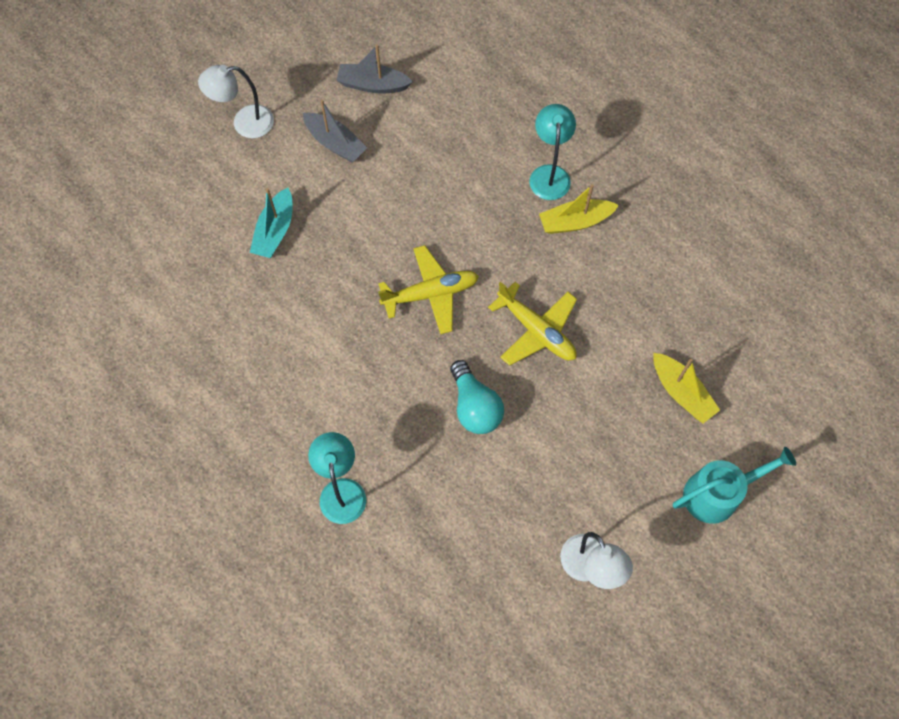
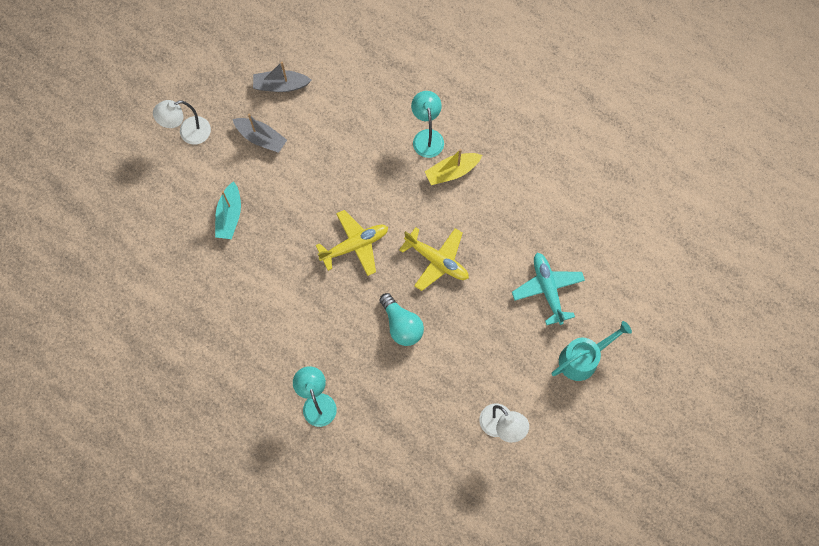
camera: 10 degrees left, 5 degrees up
(681, 392) = (547, 289): yellow boat -> turquoise plane

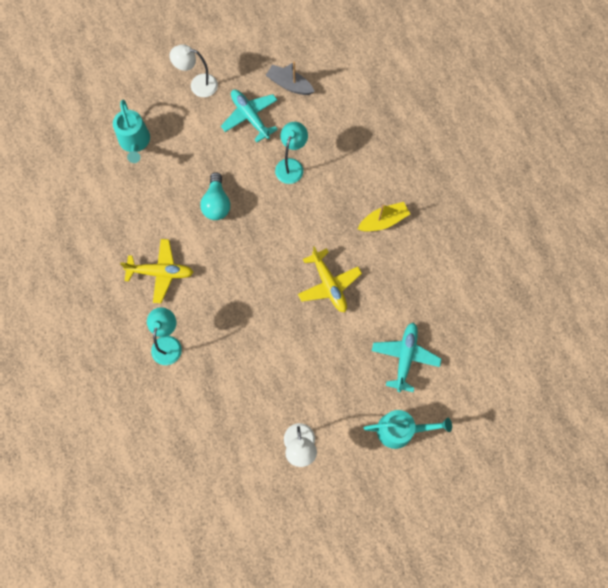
camera: 30 degrees right, 0 degrees up
(160, 224) = (135, 142): none -> turquoise watering can
(229, 216) = (190, 163): turquoise boat -> none
(261, 138) = (250, 117): grey boat -> turquoise plane
(355, 245) = (271, 237): yellow plane -> yellow plane (161, 272)
(401, 325) = (270, 320): turquoise light bulb -> turquoise light bulb (216, 203)
(427, 137) = (380, 183): turquoise lamp -> turquoise lamp (291, 165)
(452, 172) = (383, 221): yellow boat -> yellow boat turned 150 degrees clockwise

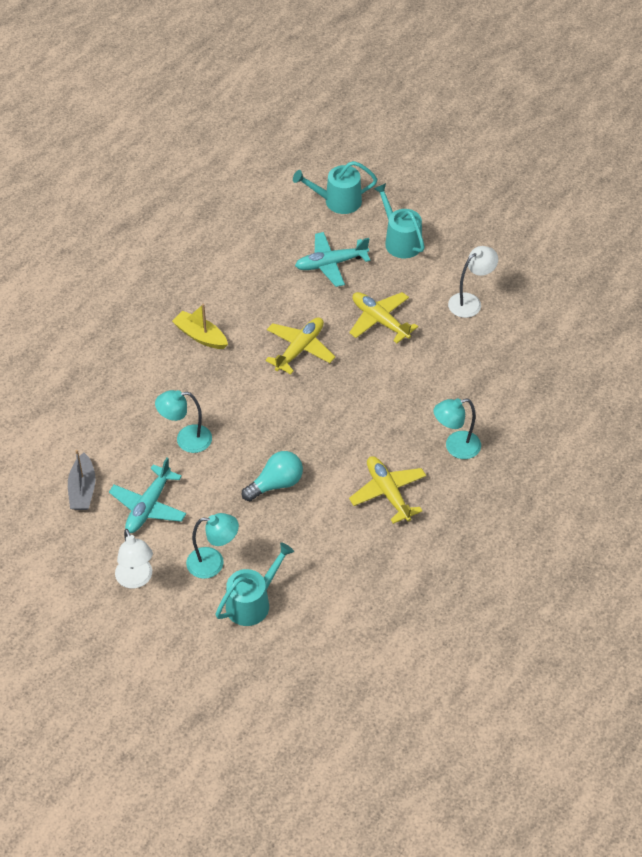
camera: 120 degrees left, 20 degrees down
(180, 134) = (213, 563): none -> turquoise lamp
(322, 361) = (380, 320): none -> yellow plane
(475, 404) = (338, 201): none -> turquoise watering can

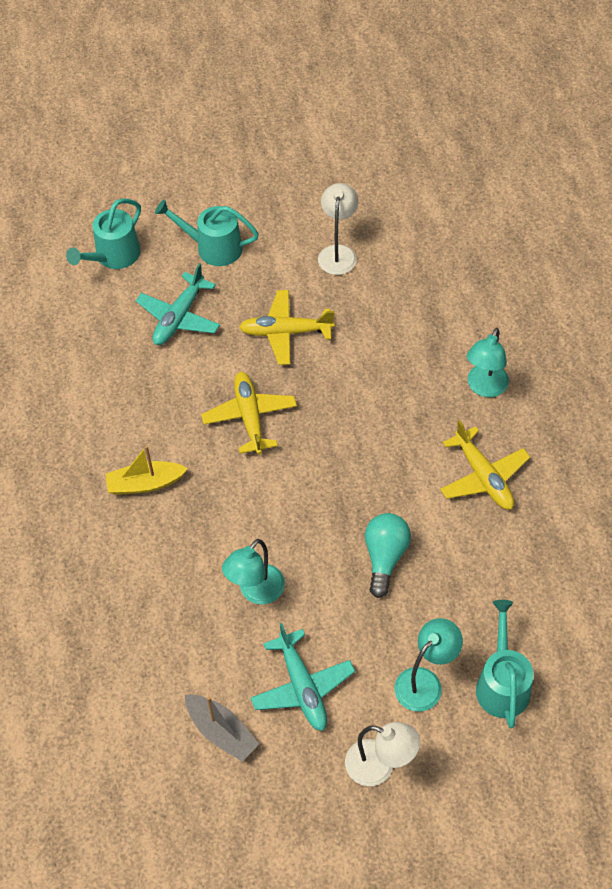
camera: 45 degrees left, 5 degrees up
(388, 493) = (483, 477): yellow plane -> yellow plane turned 135 degrees counterclockwise

